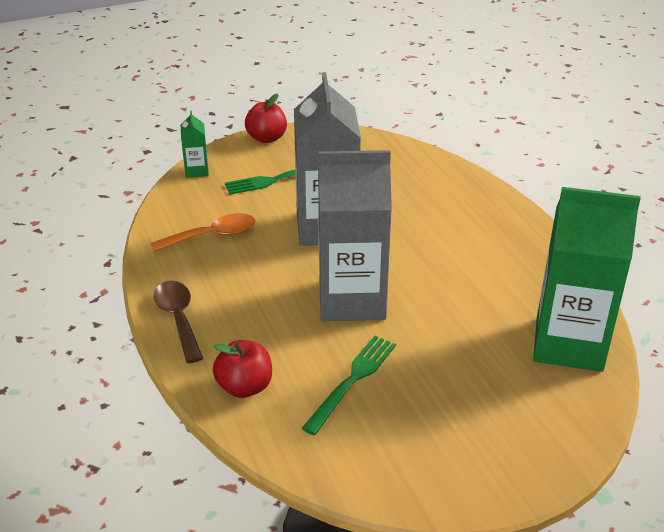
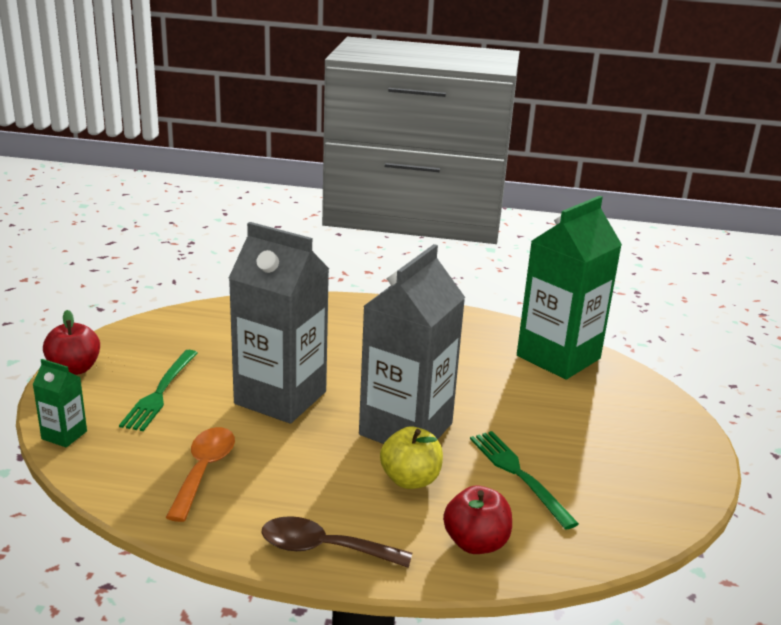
camera: 60 degrees left, 10 degrees down
(289, 327) = (410, 480): none -> yellow apple

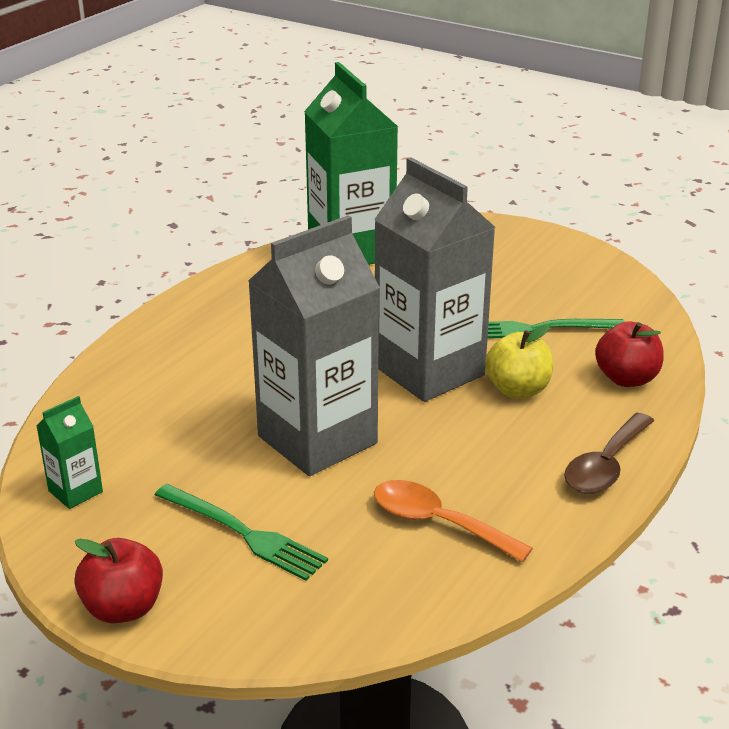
camera: 65 degrees left, 5 degrees up
(64, 435) = (297, 634): green carton -> green carton (75, 491)

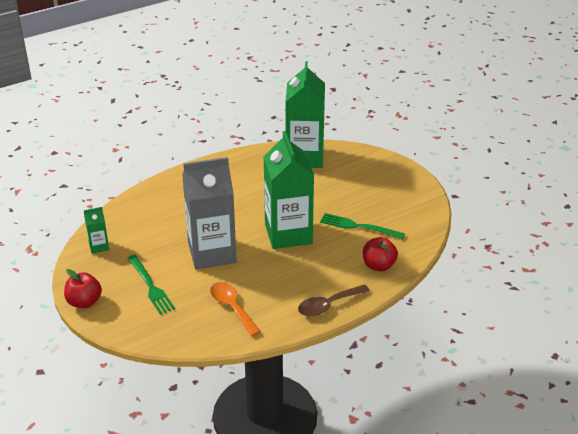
camera: 25 degrees right, 5 degrees up
(429, 371) = (288, 234): grey carton -> green carton
(517, 390) = (321, 256): yellow apple -> none

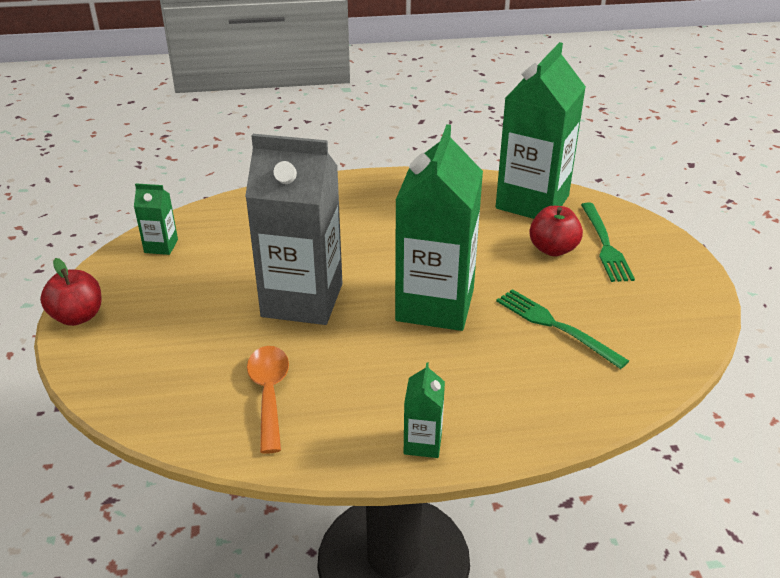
camera: 25 degrees right, 0 degrees up
(150, 286) = (181, 322): green fork -> green fork (605, 245)
(328, 305) = (423, 443): brown spoon -> green carton
(378, 265) = (552, 402): red apple -> red apple (553, 249)

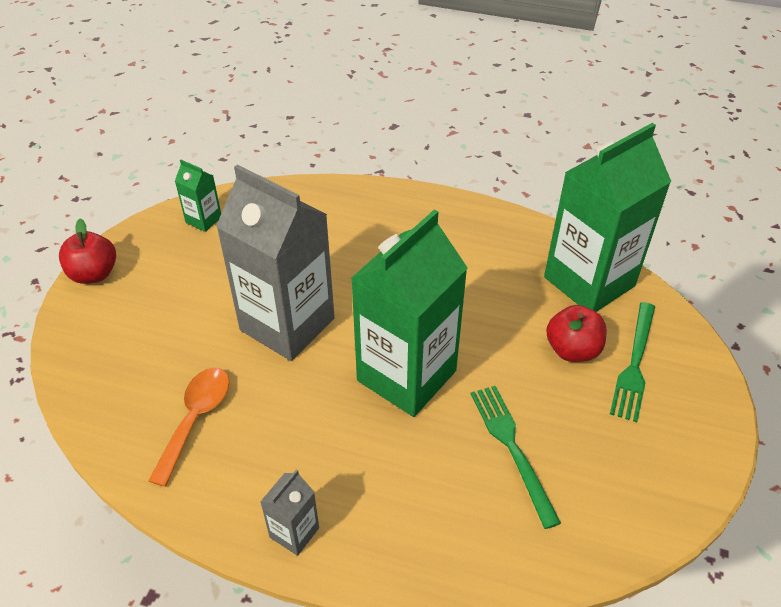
camera: 25 degrees right, 10 degrees up
(423, 443) = (294, 532): green carton -> grey carton

